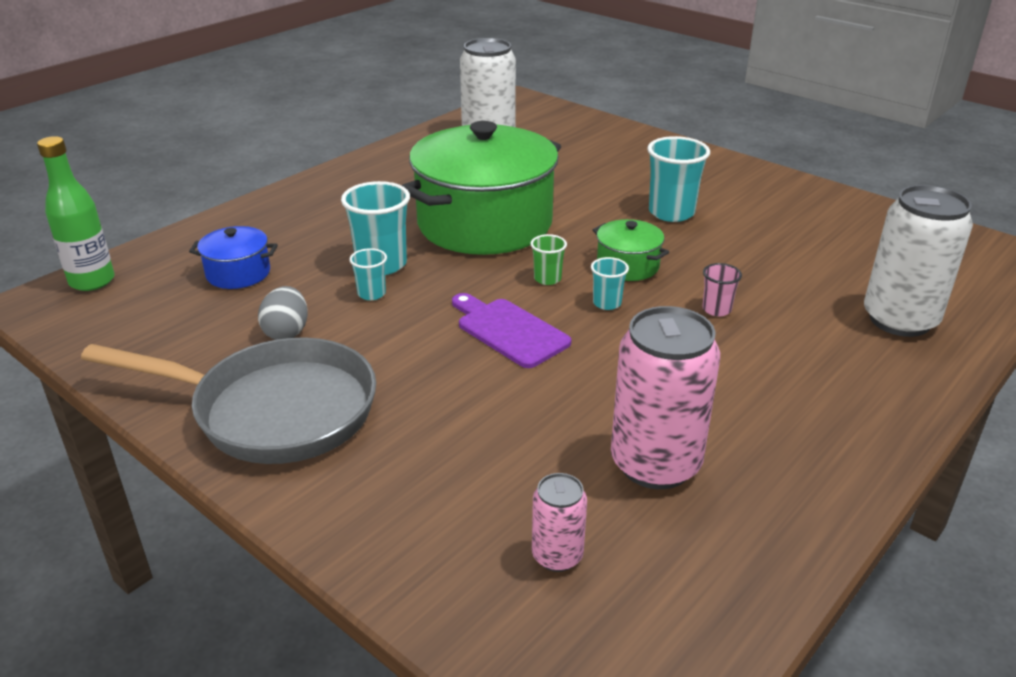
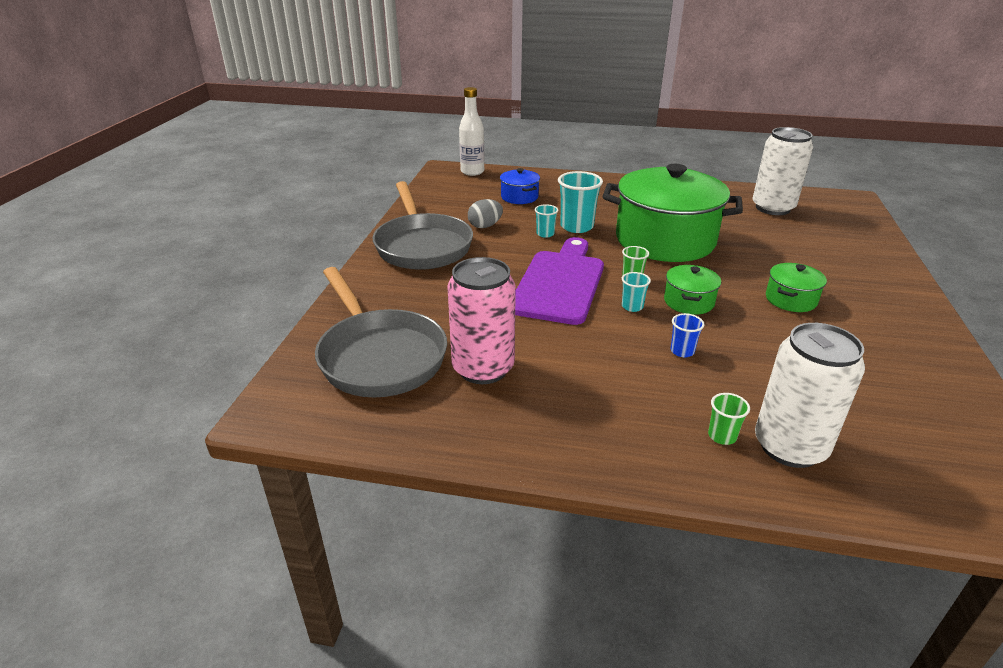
camera: 60 degrees right, 0 degrees up
(92, 281) = (472, 172): green bottle -> white bottle
(509, 331) = (560, 283): purple cutting board -> purple cutting board, size x1.66
(557, 556) = (379, 356): pink can -> grey pan
(671, 212) = (790, 299): turquoise cup -> green pot
(716, 309) = (682, 351): pink cup -> blue cup
(869, 348) = (722, 436): none -> green cup

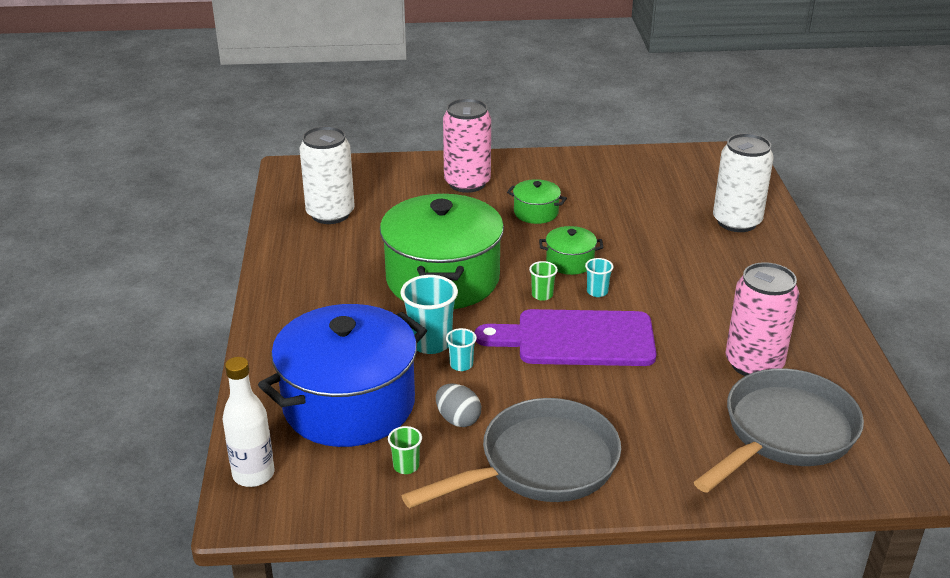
camera: 105 degrees left, 0 degrees up
(519, 197) = (349, 404): blue pot -> blue pot, size x2.32
(682, 351) = (653, 263): blue cup -> none
(722, 436) = (746, 246): green cup -> green cup (406, 466)
(849, 271) = (467, 183): none -> pink can

